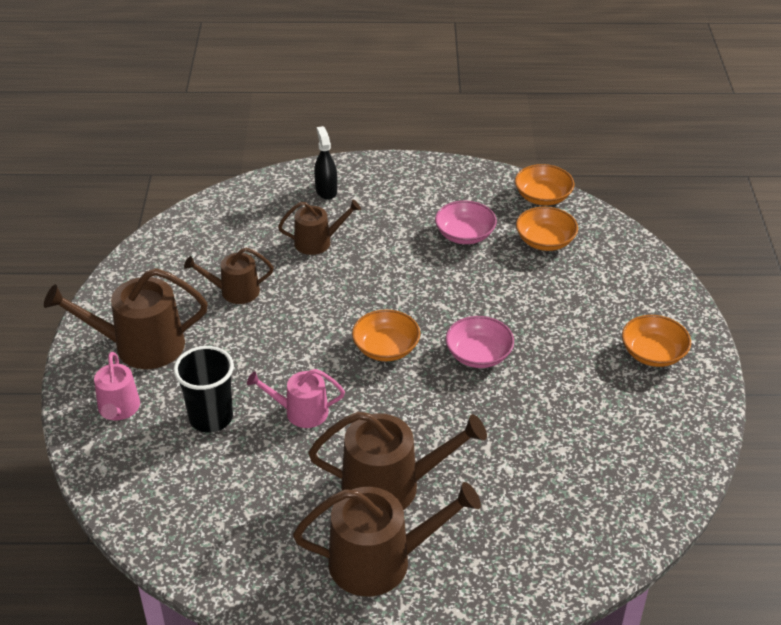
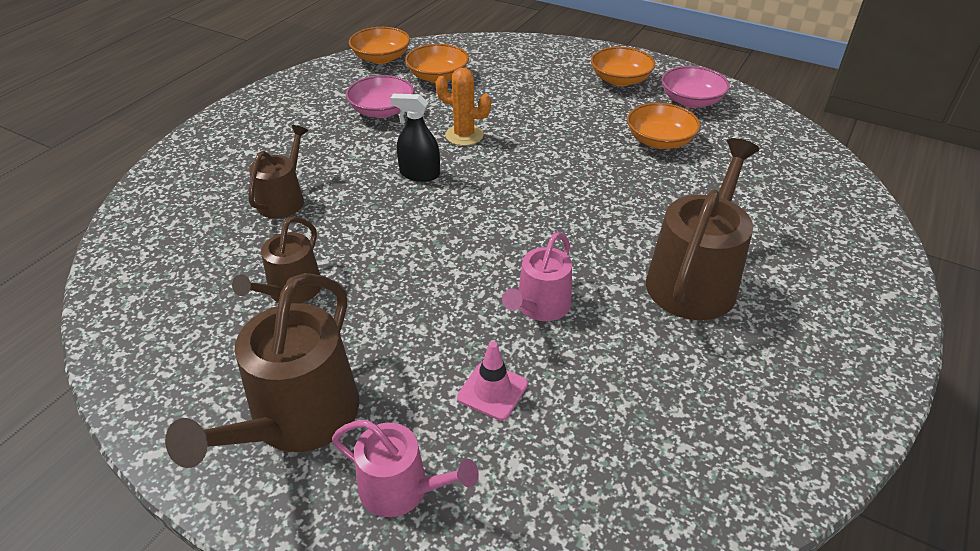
camera: 60 degrees left, 0 degrees up
(211, 418) = (492, 391): black cup -> pink traffic cone
(326, 190) = (211, 165): black spray bottle -> black spray bottle (419, 174)
(380, 561) = (800, 324): brown watering can -> none
(386, 348) = (492, 211): orange bowl -> orange bowl (659, 141)
(471, 293) = (464, 135): none -> orange cactus
(478, 354) = (550, 160): pink bowl -> pink bowl (691, 101)

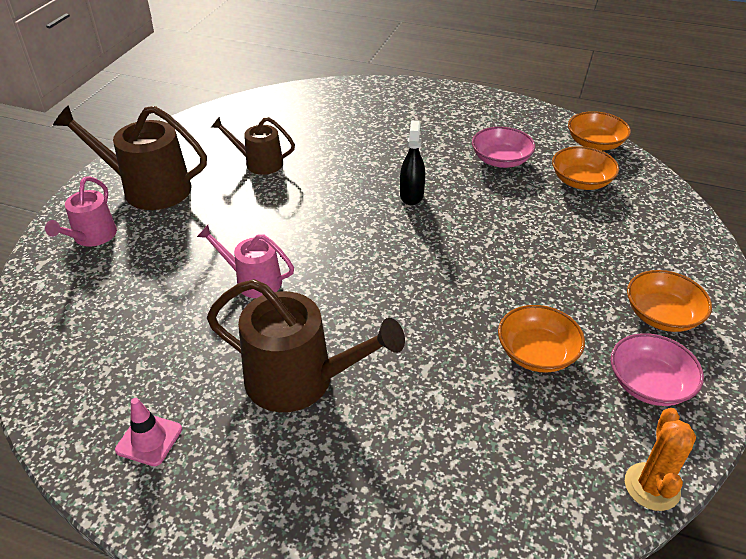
camera: 80 degrees right, 0 degrees up
(283, 199) = (357, 139): brown watering can -> none
(464, 135) = (482, 211): orange cactus -> orange cactus (652, 486)
(492, 391) = (166, 265): pink traffic cone -> pink traffic cone (149, 439)

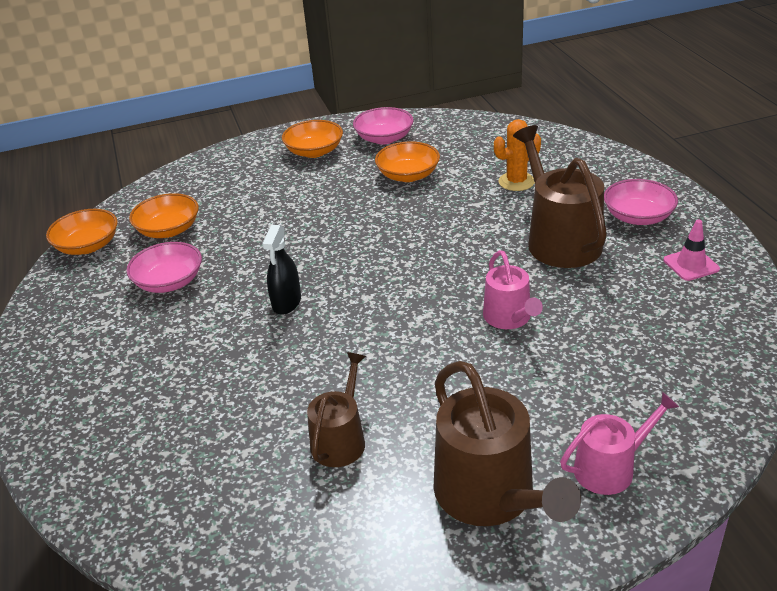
camera: 125 degrees left, 5 degrees down
(256, 471) = (638, 217): none -> pink bowl
(259, 163) = (340, 439): brown watering can -> brown watering can turned 135 degrees counterclockwise
(411, 195) = (286, 302): black spray bottle -> black spray bottle turned 45 degrees counterclockwise
(652, 486) = (457, 119): orange cactus -> orange cactus (516, 182)

